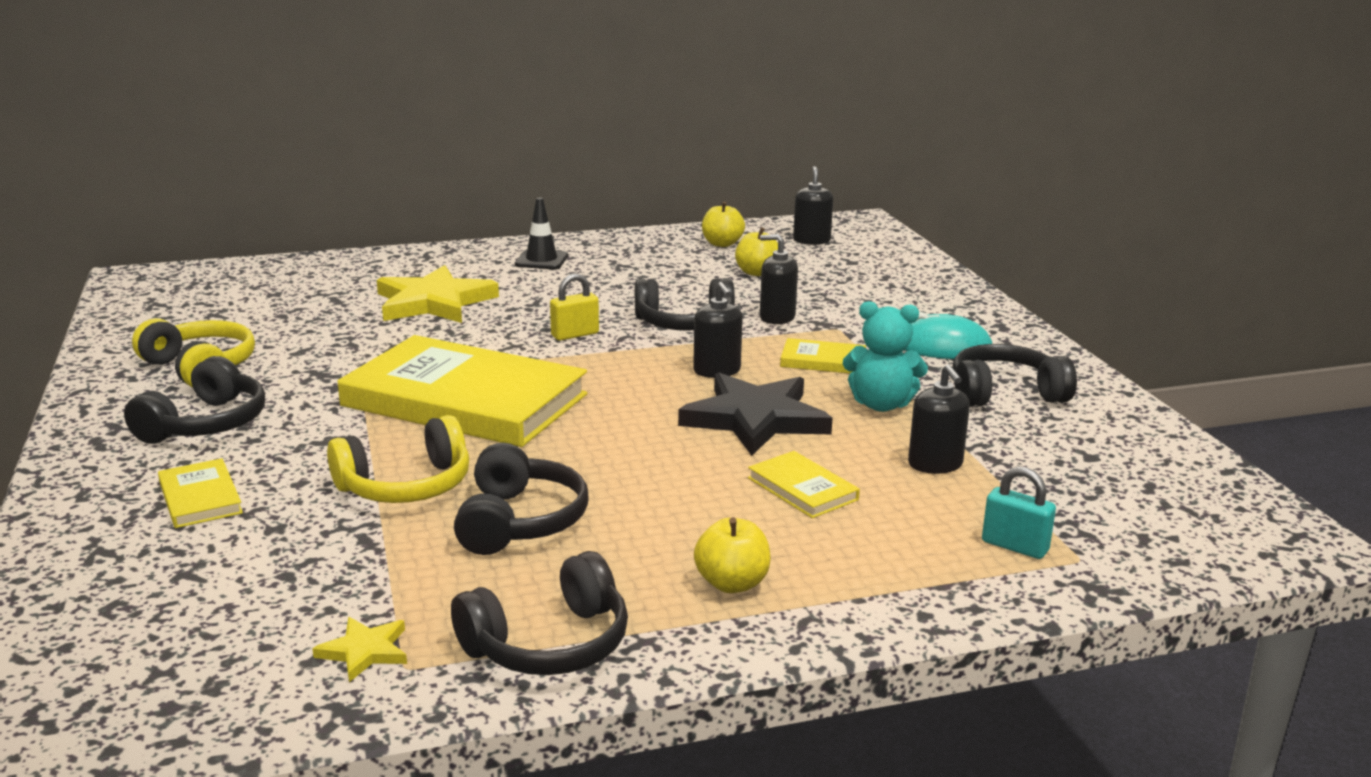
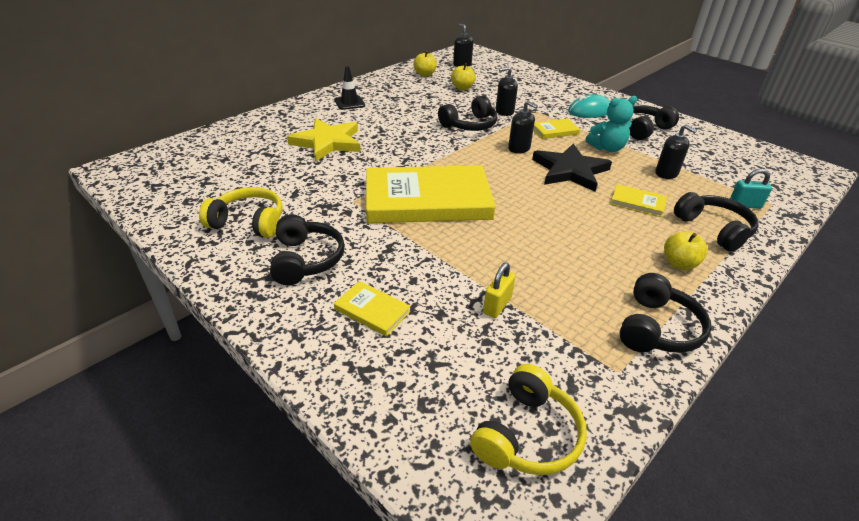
camera: 30 degrees left, 15 degrees up
(364, 651) = (588, 371): yellow star -> none
(406, 486) = (470, 262): yellow headphones -> yellow headphones (527, 435)
(519, 521) = (551, 264): black headphones -> black headphones (714, 229)
(575, 335) = (427, 144): yellow padlock -> yellow padlock (497, 305)

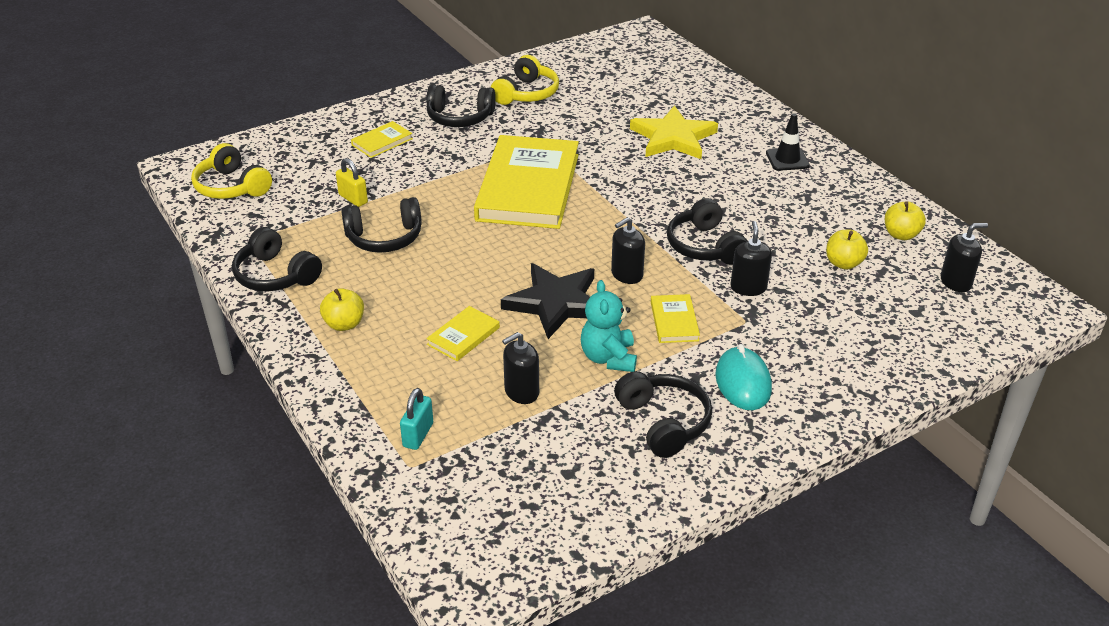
camera: 105 degrees right, 0 degrees up
(714, 229) = (384, 379): black headphones -> black headphones (384, 238)

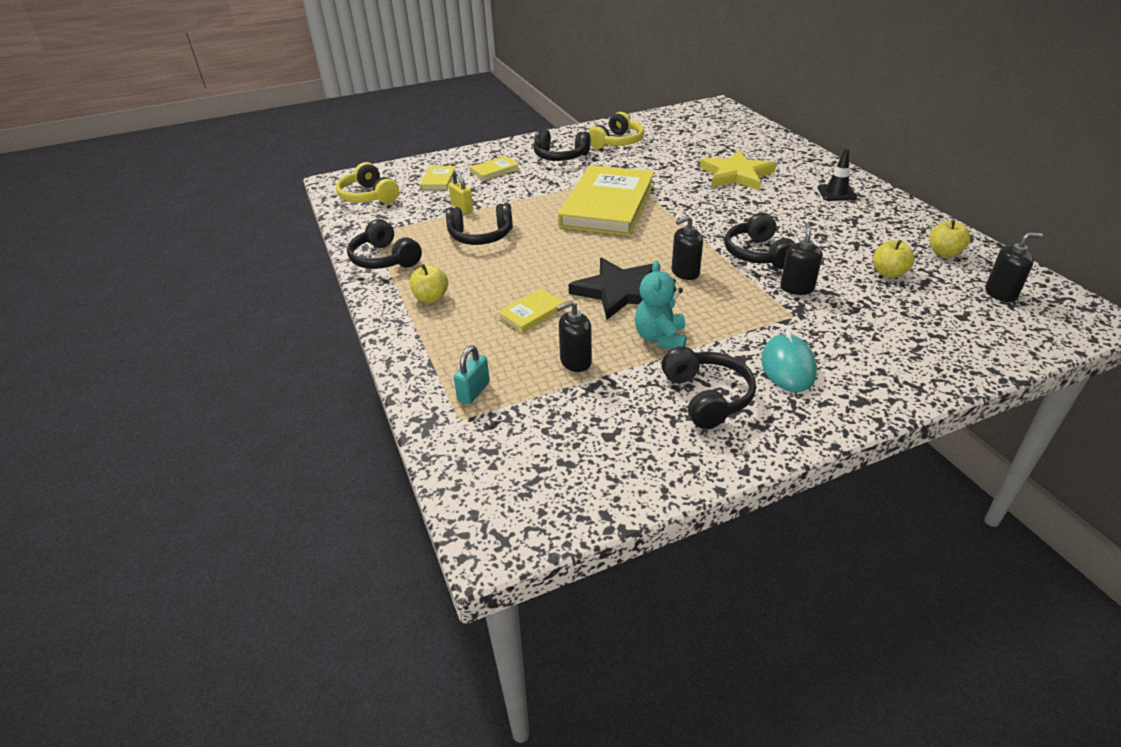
camera: 10 degrees right, 0 degrees up
(674, 321) = (725, 311): yellow book -> yellow book (438, 180)

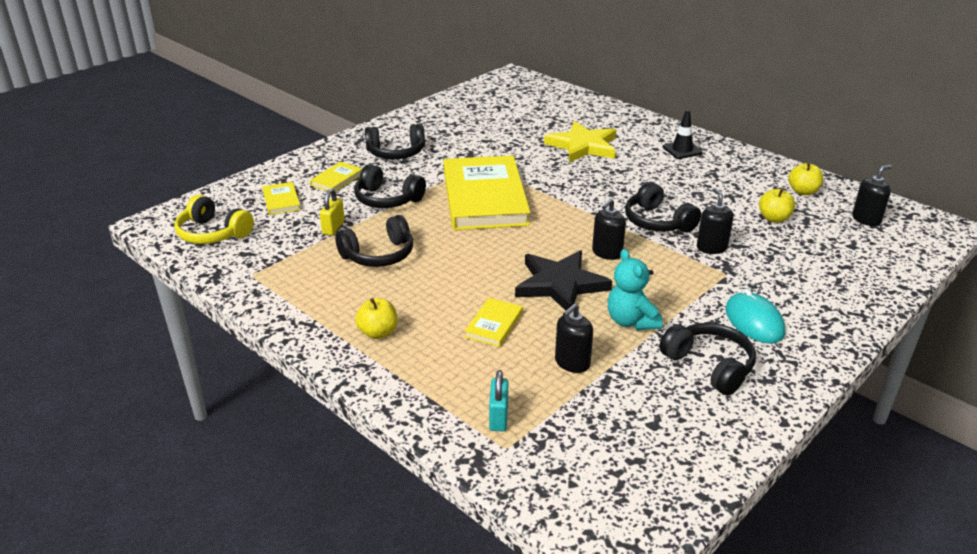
camera: 25 degrees left, 5 degrees down
(384, 259) = (291, 301): black headphones -> black headphones (387, 199)
(462, 208) = (333, 227): yellow padlock -> yellow padlock turned 75 degrees clockwise
(617, 142) = (443, 128): yellow headphones -> none

